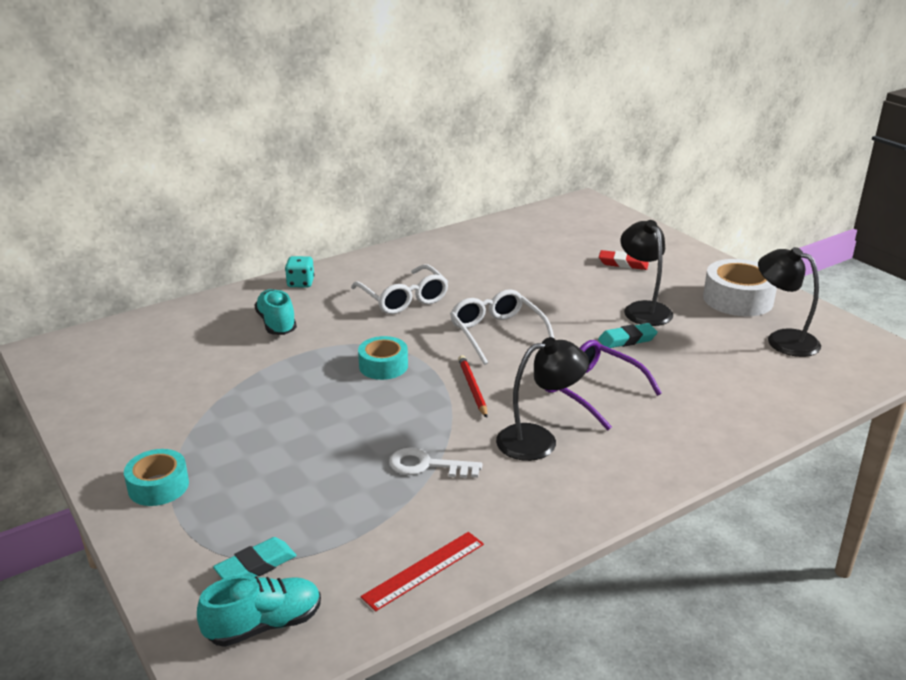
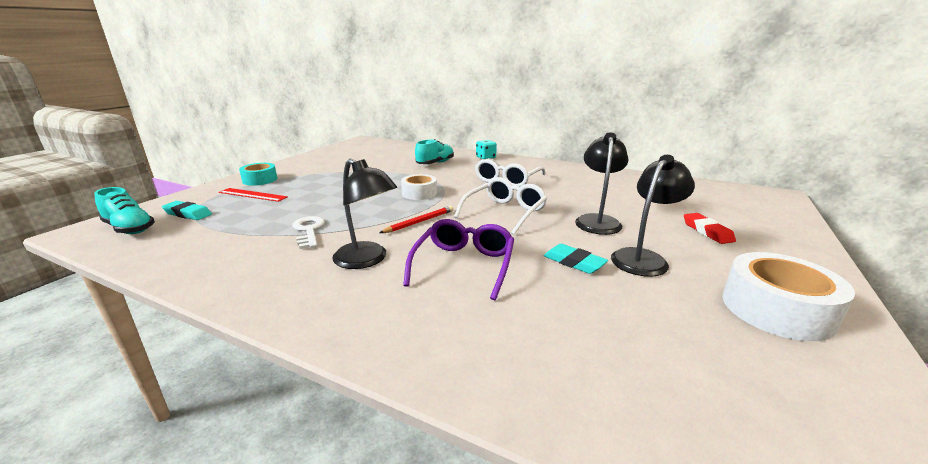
camera: 60 degrees right, 5 degrees down
(383, 366) = (419, 193): turquoise tape -> white tape
(424, 570) = (180, 258): red ruler -> red ruler (252, 195)
(783, 339) = (747, 368): black lamp -> black lamp (597, 221)

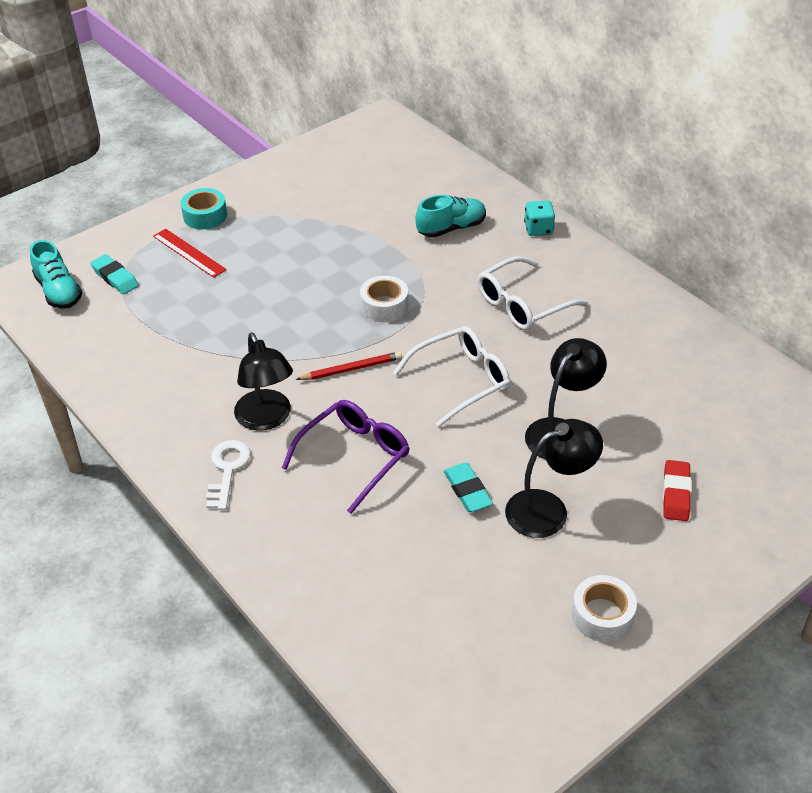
camera: 25 degrees right, 20 degrees up
(309, 231) = (228, 350): white key -> white key (227, 470)
(776, 309) = (602, 615): white tape -> white tape, size x0.64

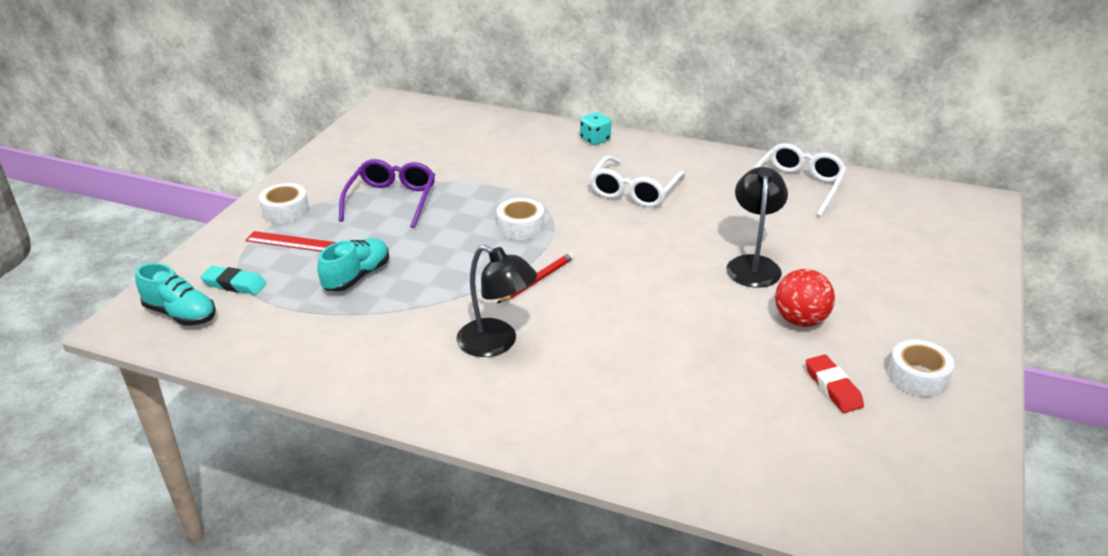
camera: 30 degrees left, 10 degrees down
(205, 216) = (285, 211): turquoise tape -> white tape
(227, 470) = (499, 397): white key -> none
(354, 458) = (606, 343): purple glasses -> purple glasses (391, 200)
(451, 228) = (524, 158): turquoise shoe -> turquoise shoe (357, 276)
(461, 381) = (639, 257): white glasses -> white glasses (797, 186)
(467, 490) = (725, 331): turquoise eraser -> none
(548, 509) = (800, 320): black lamp -> red ball
(676, 493) = (878, 275): red eraser -> red eraser (833, 387)

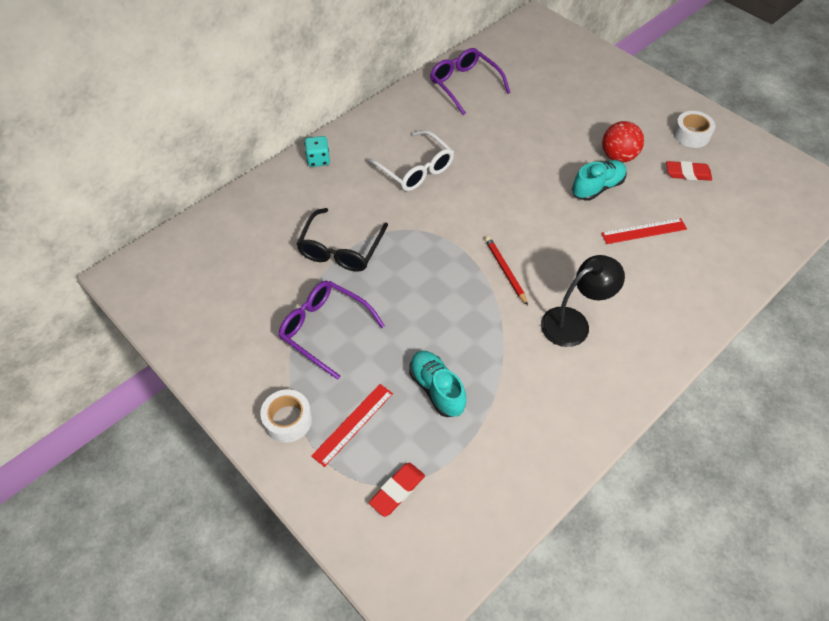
camera: 65 degrees left, 20 degrees up
(180, 314) = (424, 547): turquoise shoe -> turquoise shoe (597, 187)
(234, 284) = (397, 490): turquoise eraser -> red eraser
(492, 182) = (341, 249): none -> black glasses
(520, 226) = (424, 255): white tape -> none
(686, 368) = (643, 231): none -> red ruler
(753, 264) = (547, 150): black lamp -> none
(797, 186) = (465, 85): white glasses -> purple glasses

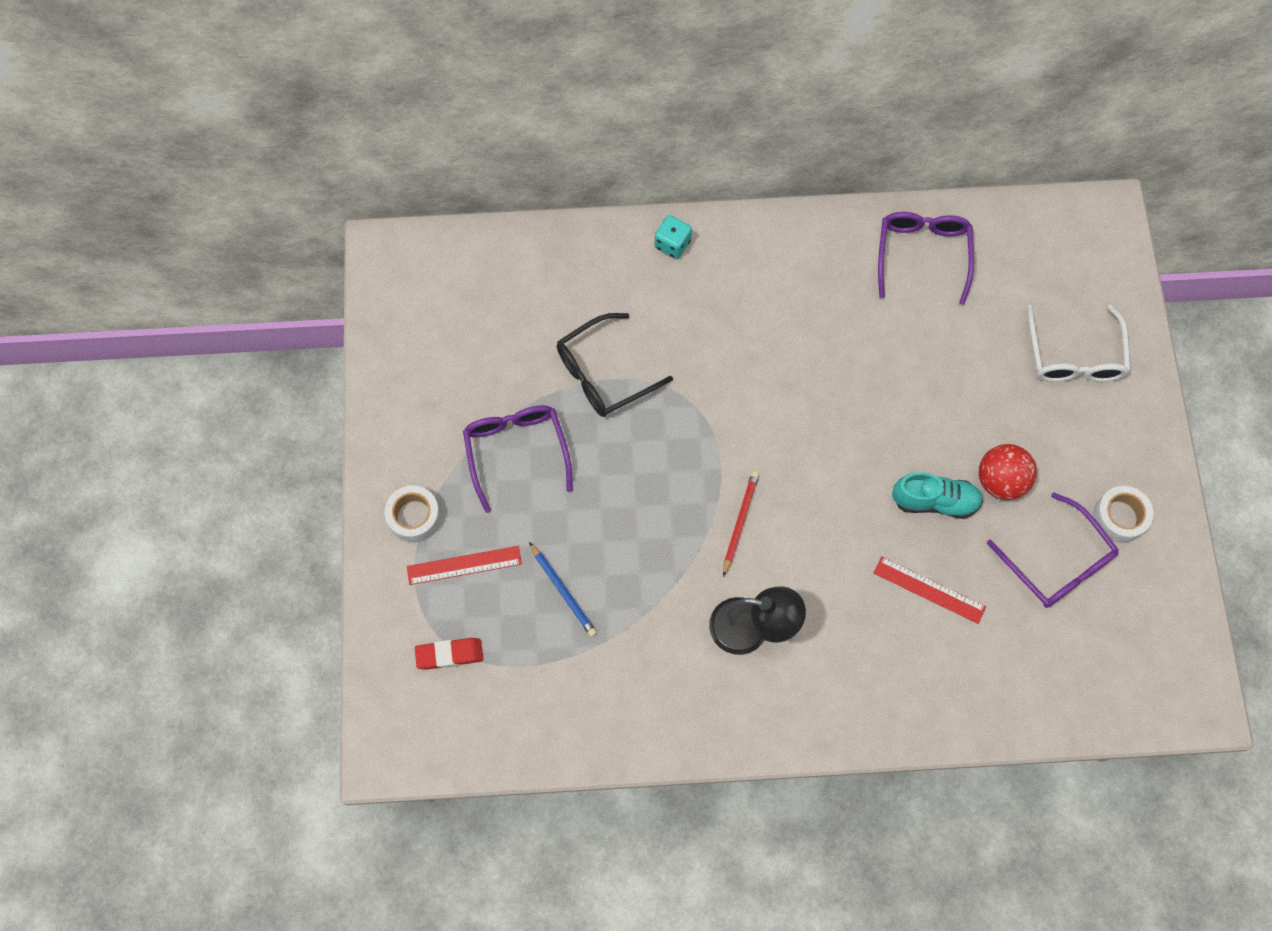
camera: 40 degrees right, 15 degrees up
(414, 169) = (762, 330): white glasses -> white glasses (1074, 355)
(436, 389) = (563, 591): turquoise shoe -> blue pencil
(687, 173) = (1056, 561): red eraser -> purple glasses

